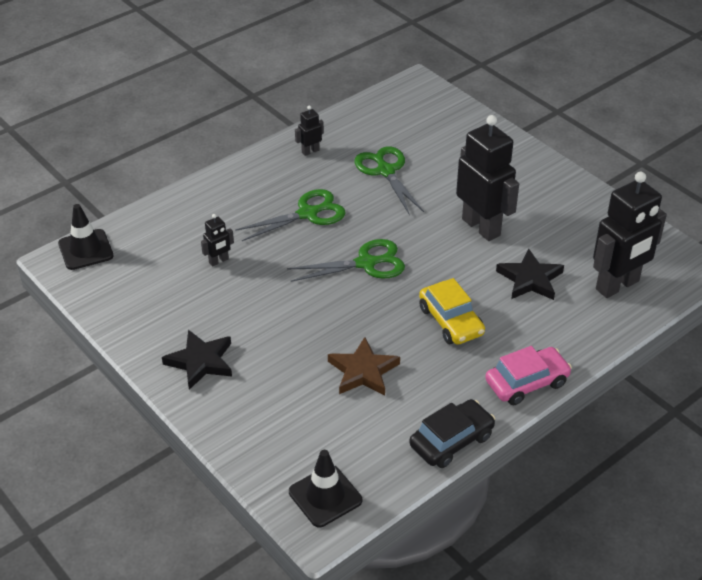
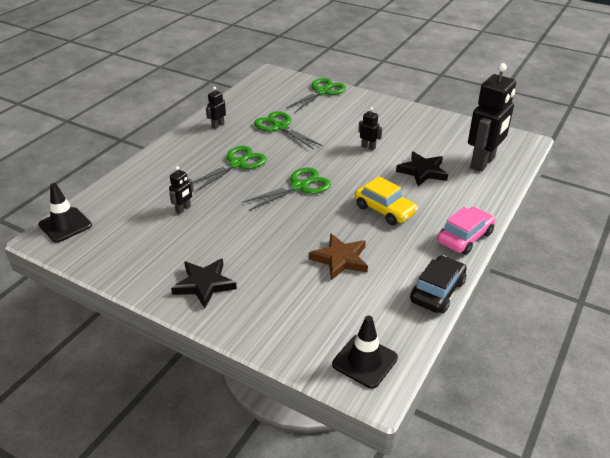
camera: 20 degrees left, 5 degrees down
(468, 127) = (322, 91): none -> green scissors
(481, 227) = (368, 147): black robot -> black robot, size x0.44

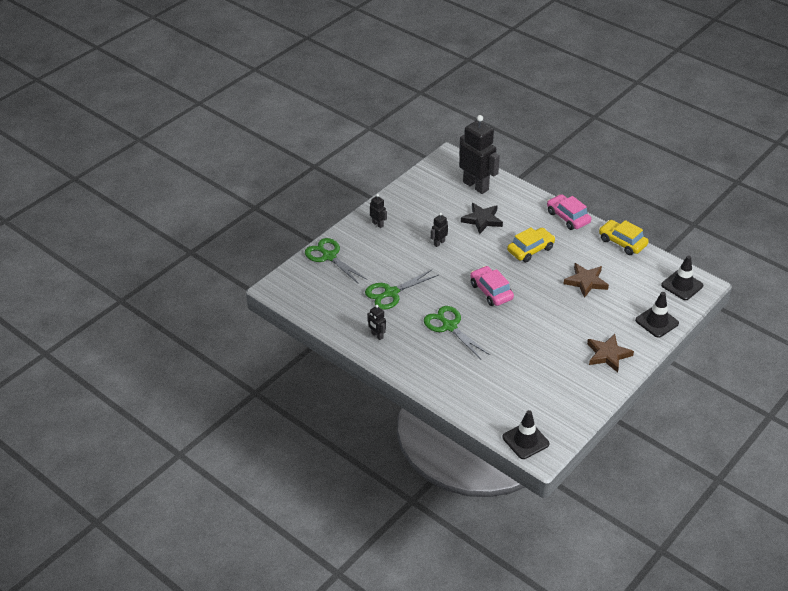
camera: 80 degrees left, 5 degrees up
(183, 209) = (513, 364): black robot -> black robot (378, 224)
(204, 284) = (608, 355): black star -> brown star
(276, 332) = (657, 322): none -> black traffic cone
(299, 186) = (491, 291): green scissors -> pink car
(437, 291) = (622, 242): black car -> yellow car

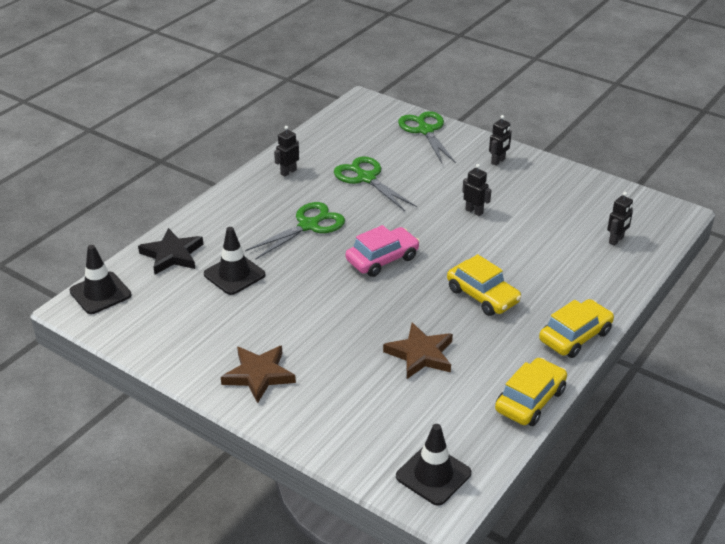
camera: 85 degrees right, 5 degrees down
(329, 256) = (425, 130): green scissors -> green scissors turned 60 degrees counterclockwise
(476, 186) = (616, 240): black robot -> black robot, size x0.44
(482, 220) = (537, 248): black star -> black star (172, 255)
(568, 217) = (575, 336): pink car -> yellow car
(657, 322) = (336, 436): black traffic cone -> black traffic cone (234, 274)

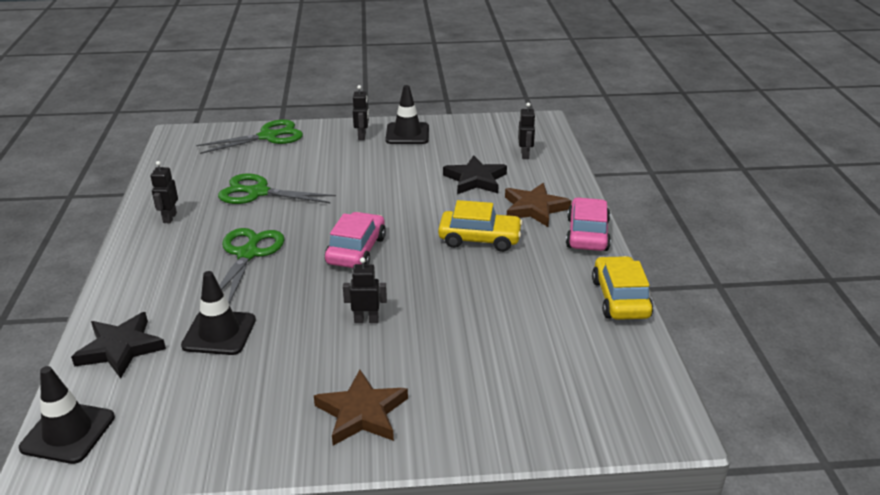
camera: 40 degrees left, 5 degrees down
(420, 354) = (489, 310): brown star -> brown star (534, 208)
(425, 130) = (268, 136): green scissors -> green scissors turned 120 degrees clockwise
(433, 475) = (630, 404): black traffic cone -> black traffic cone (407, 134)
(474, 211) = (389, 179): black robot -> black robot (366, 320)
(543, 243) = (475, 179): none -> black star
(575, 336) = (587, 234): yellow car -> pink car

